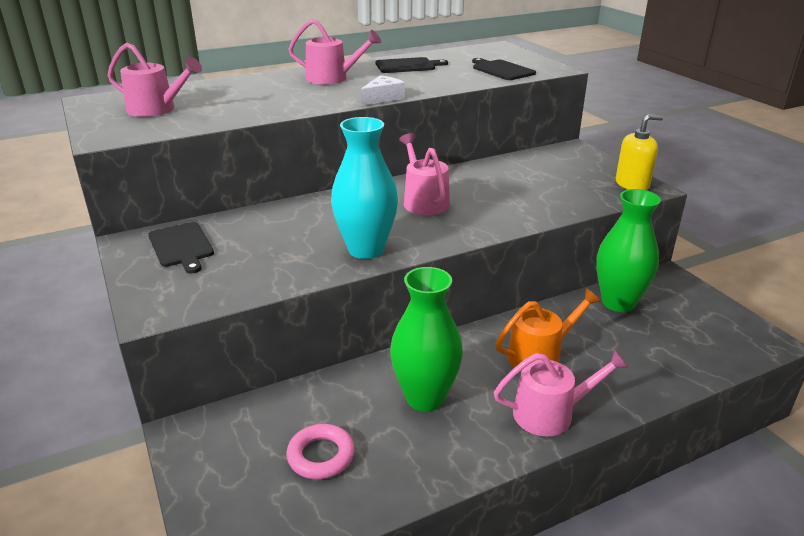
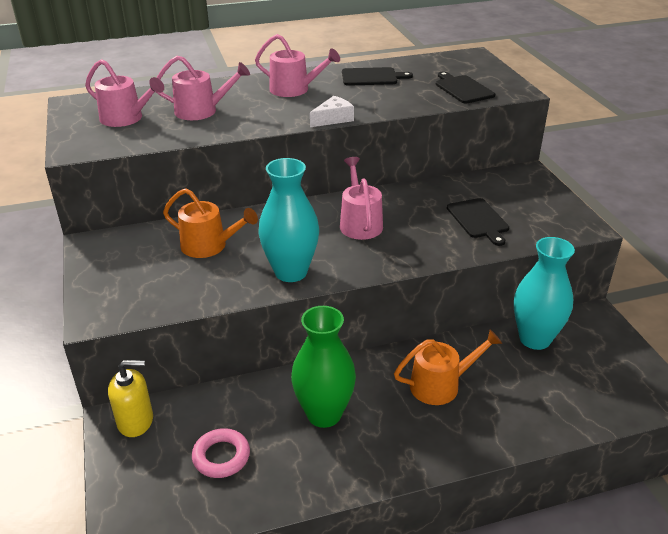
camera: 10 degrees right, 5 degrees up
(181, 246) = (132, 252): black cutting board -> black cutting board (478, 220)
(267, 233) = (209, 246): none -> orange watering can
(550, 413) = (431, 444): pink watering can -> pink watering can (201, 111)
(618, 302) = (535, 339): green vase -> turquoise vase
(632, 184) = (570, 221): yellow soap dispenser -> yellow soap dispenser (135, 421)

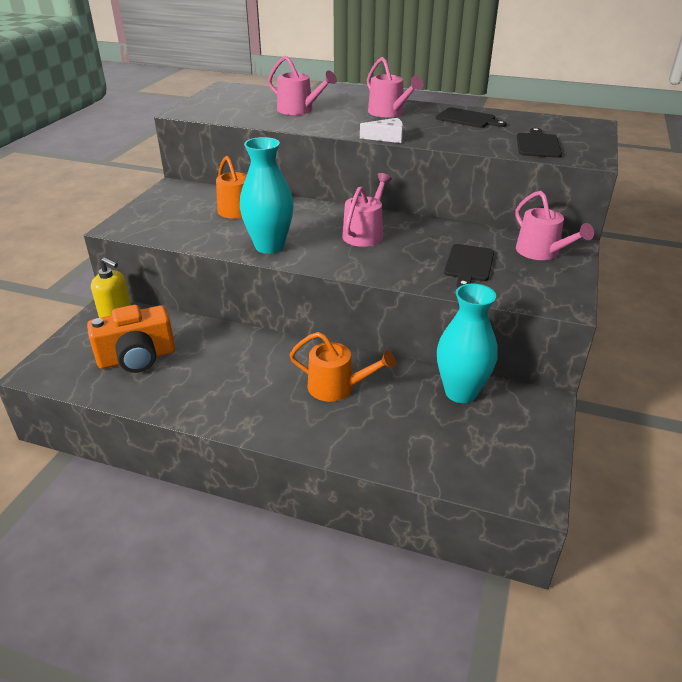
camera: 35 degrees right, 0 degrees up
(126, 118) = (243, 103): pink watering can -> pink watering can (541, 252)
(221, 456) = (137, 358): pink ring -> orange camera
(324, 414) = (230, 365): green vase -> none

